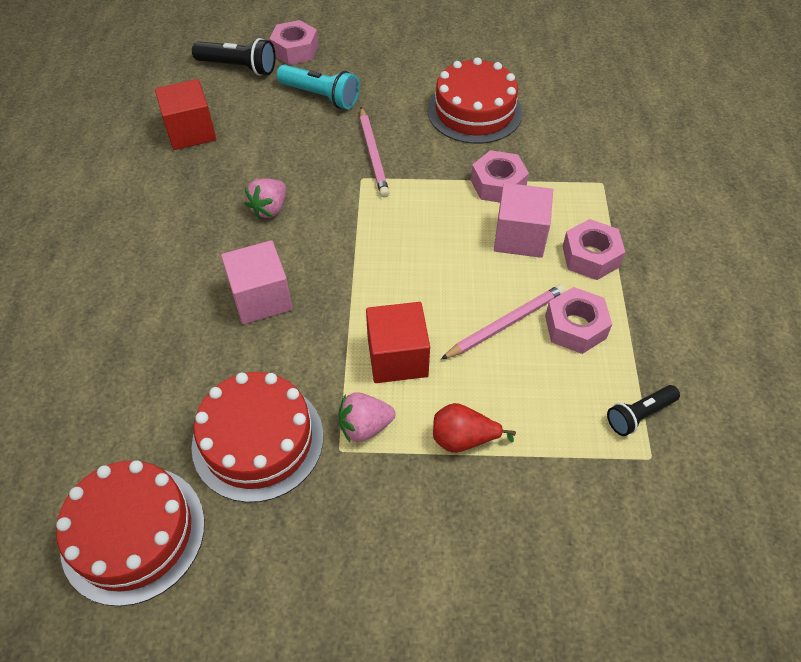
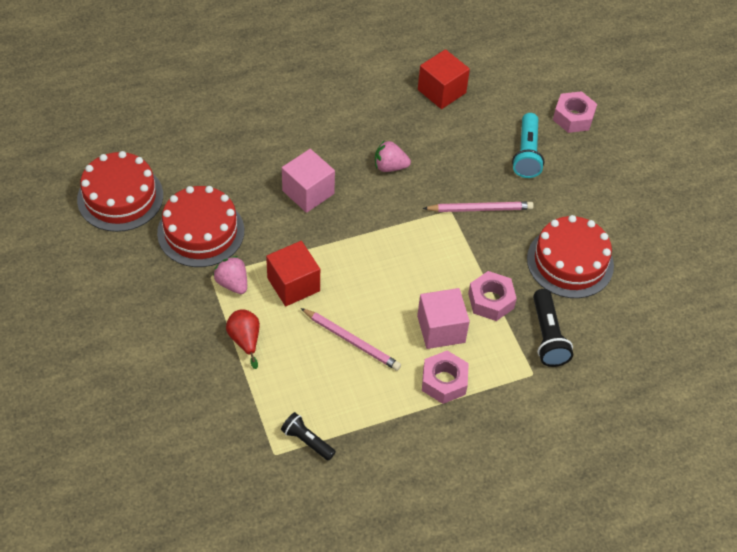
camera: 65 degrees right, 0 degrees up
(239, 67) = (530, 90): black flashlight -> black flashlight (548, 336)
(373, 154) = (480, 209): pink pencil -> pink pencil turned 150 degrees counterclockwise
(575, 327) = (368, 385): pink nut -> none

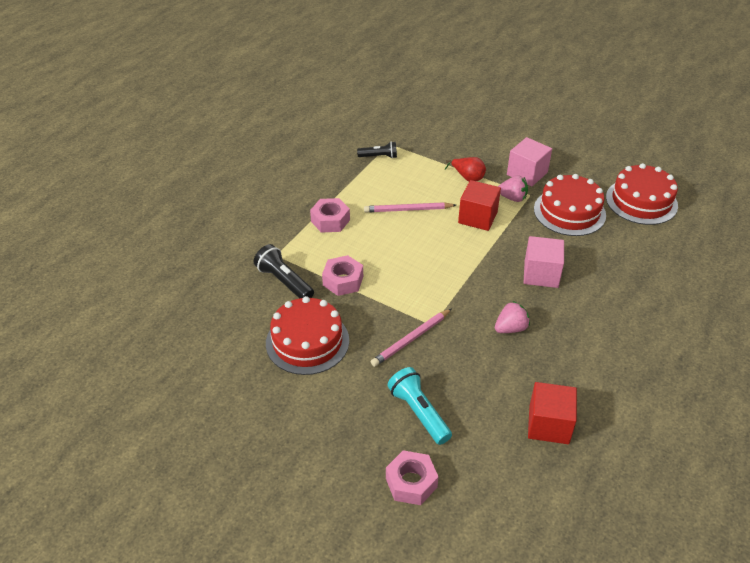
camera: 145 degrees right, 10 degrees down
(441, 329) = (360, 246): pink cube -> pink cube (527, 173)

